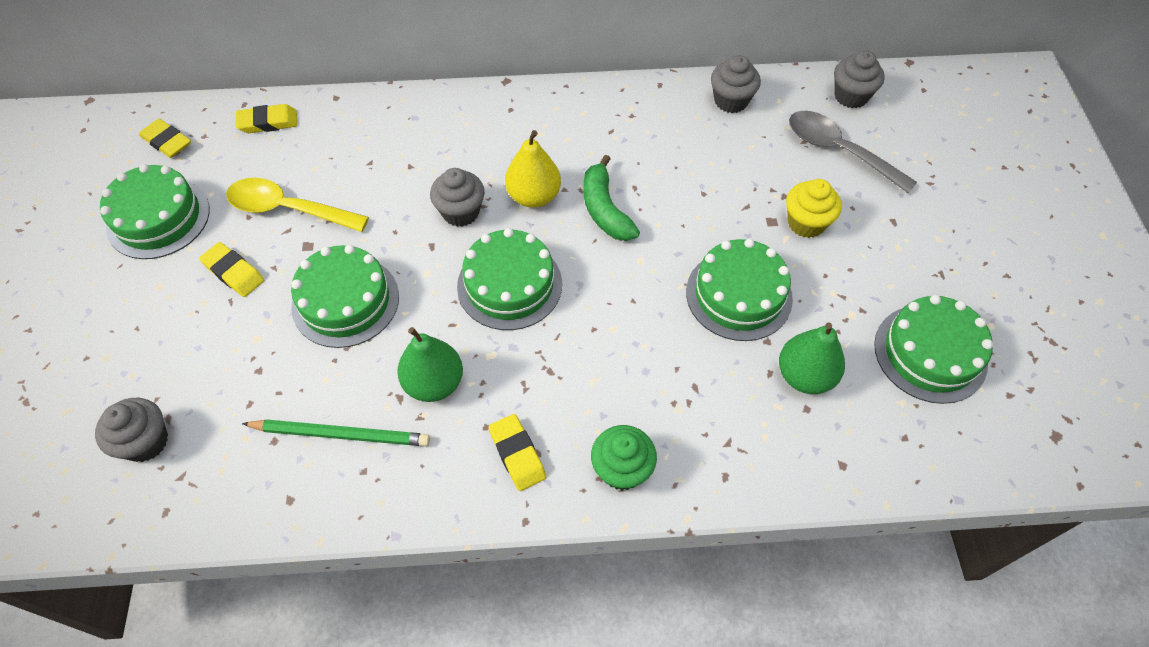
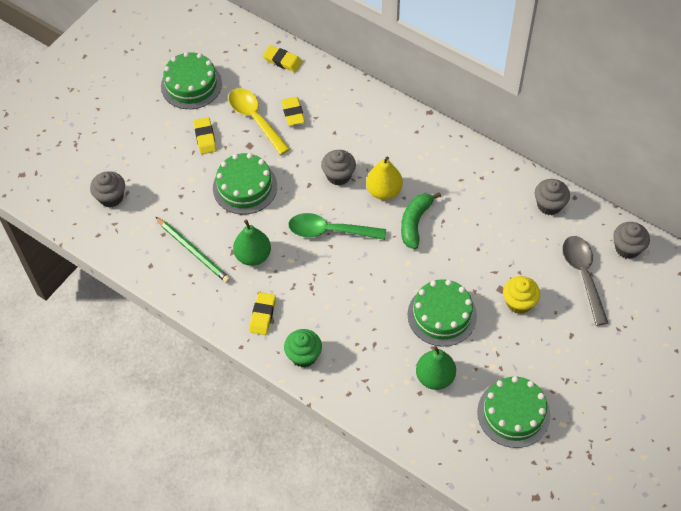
camera: 40 degrees right, 0 degrees up
(167, 142) = (225, 42): yellow eraser -> yellow eraser (293, 113)
(509, 285) = (330, 231): green cake -> green spoon

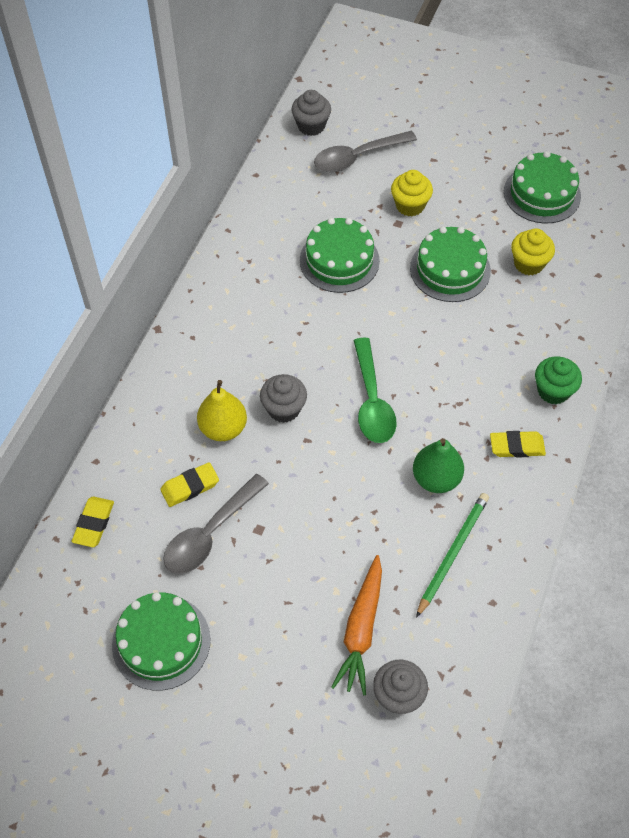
camera: 105 degrees left, 0 degrees up
(160, 187) = (361, 629): none -> orange carrot
(205, 137) = (258, 592): yellow eraser -> none
(245, 187) = (331, 516): green cake -> green cake (339, 260)
(255, 119) = (210, 533): yellow spoon -> grey spoon
(384, 191) = (295, 355): yellow pear -> yellow pear (223, 428)
(415, 223) = (334, 315): green banana -> none
(435, 377) = (528, 264): green pear -> yellow cupcake
(549, 205) = (272, 195): grey cupcake -> none

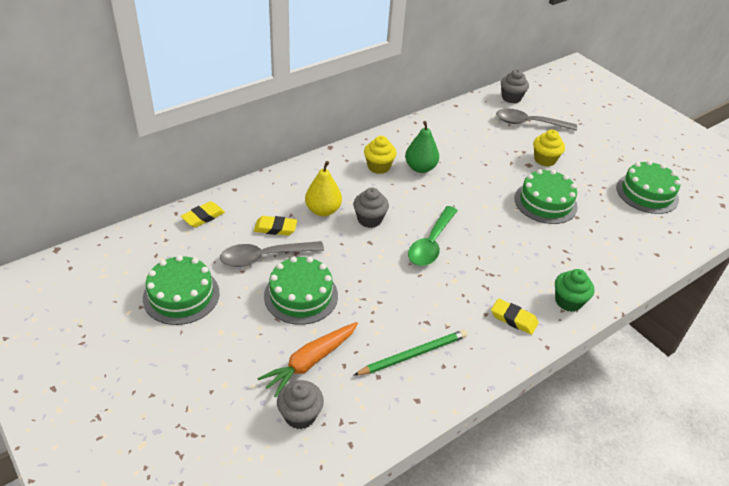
camera: 30 degrees right, 15 degrees down
(339, 260) = (473, 165): green cake -> green cake (301, 295)
(436, 478) = (438, 306): green pear -> green pear (420, 168)
(528, 264) = (607, 224): yellow cupcake -> yellow cupcake (378, 167)

